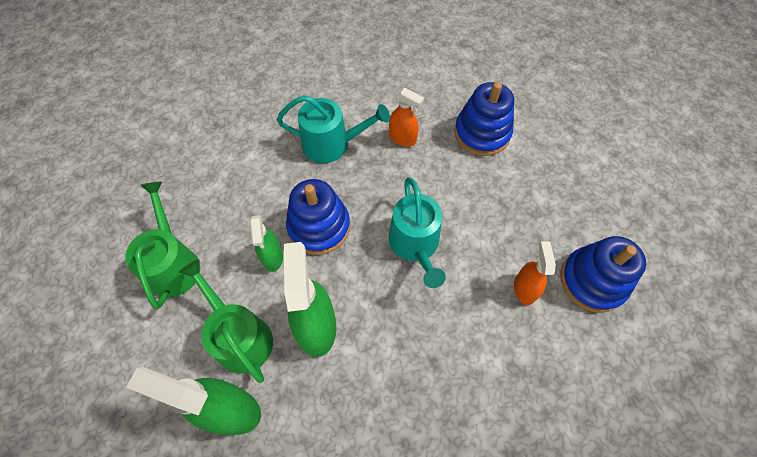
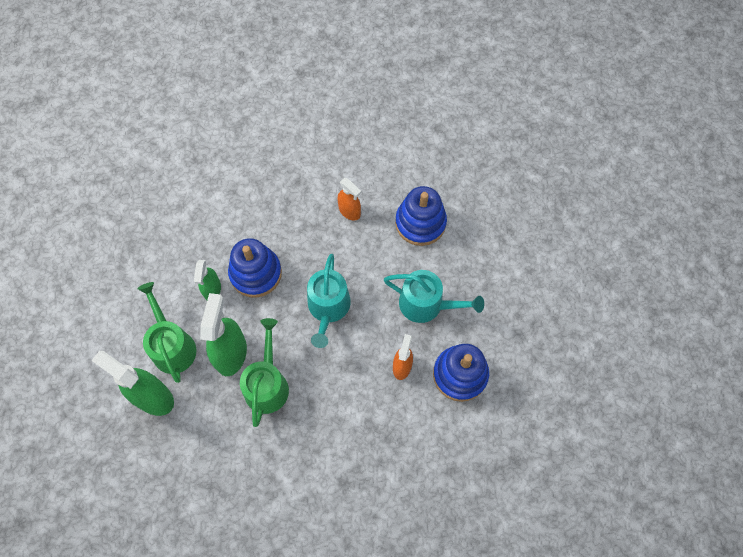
camera: 15 degrees right, 5 degrees up
(173, 264) = (135, 276): green watering can -> green watering can (267, 384)
(331, 144) = (287, 202): turquoise watering can -> turquoise watering can (426, 304)

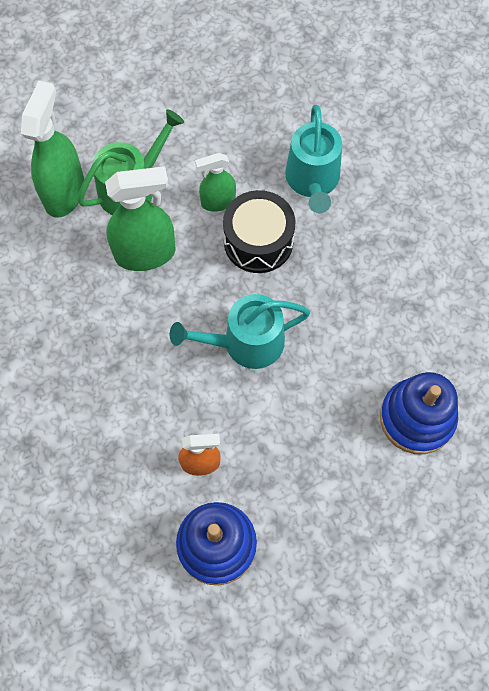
camera: 70 degrees right, 0 degrees up
(256, 273) = (258, 241): blue stacking toy -> black drum
(267, 384) = (120, 309): green watering can -> none
(349, 211) = (392, 320): orange spray bottle -> none
(426, 304) = (300, 466): turquoise watering can -> turquoise watering can (312, 180)

